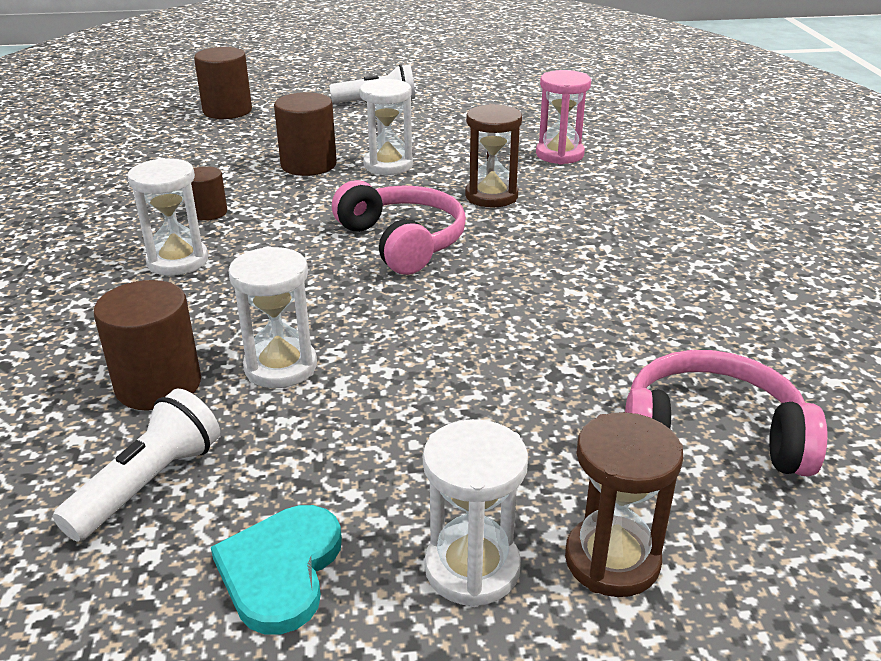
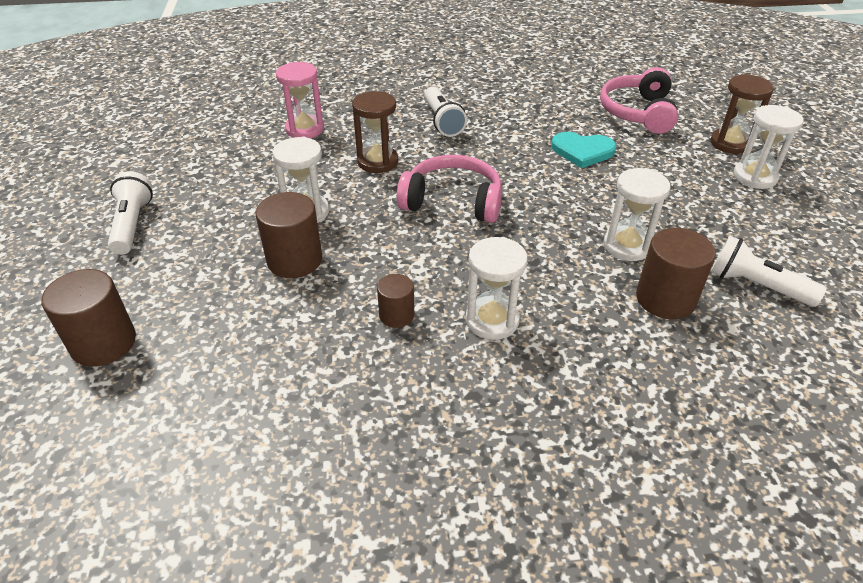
camera: 90 degrees left, 10 degrees up
(280, 569) = (787, 230): turquoise heart -> turquoise heart (582, 151)
(402, 242) = (453, 201): pink headphones -> pink headphones turned 45 degrees clockwise
(606, 236) = (442, 121): none -> white flashlight

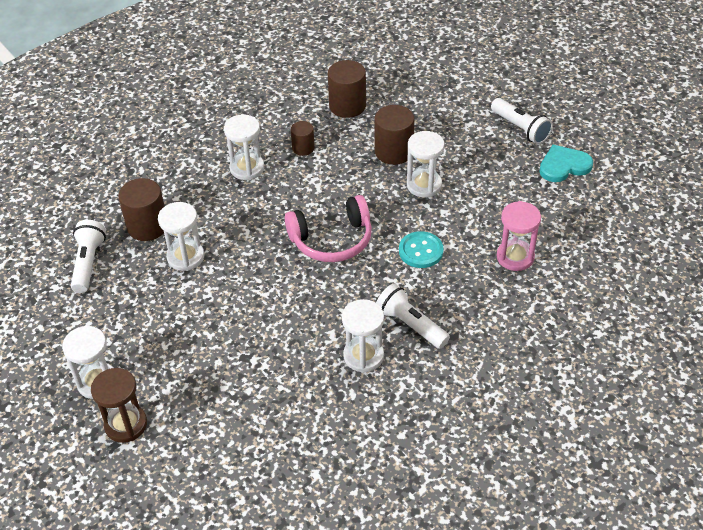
camera: 150 degrees right, 5 degrees up
(104, 343) = (438, 73): brown cylinder -> brown cylinder (347, 106)
(377, 162) = (421, 251): brown hourglass -> turquoise button
(499, 118) = (363, 356): none -> white hourglass
(582, 151) = (261, 345): turquoise heart -> turquoise heart (564, 166)
(638, 112) = (232, 434): pink headphones -> none
(756, 285) = (88, 263): white flashlight -> white flashlight turned 90 degrees counterclockwise

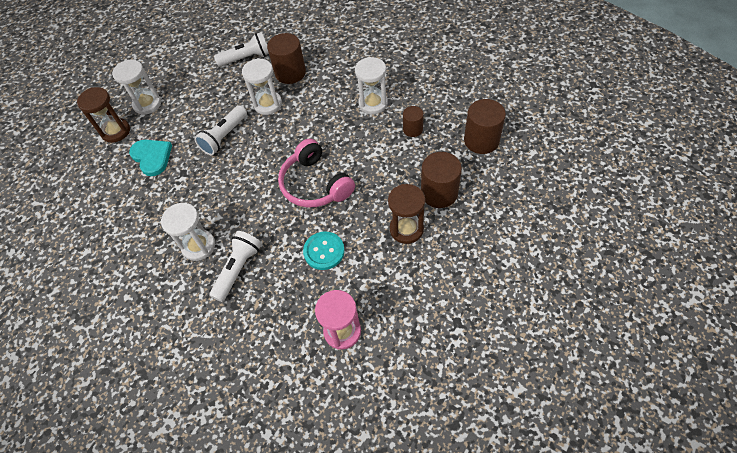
camera: 75 degrees right, 10 degrees up
(424, 185) = (406, 229): white hourglass -> brown hourglass
(520, 128) = (526, 289): white flashlight -> white flashlight (224, 137)
(564, 166) = (490, 346): turquoise heart -> turquoise heart (152, 157)

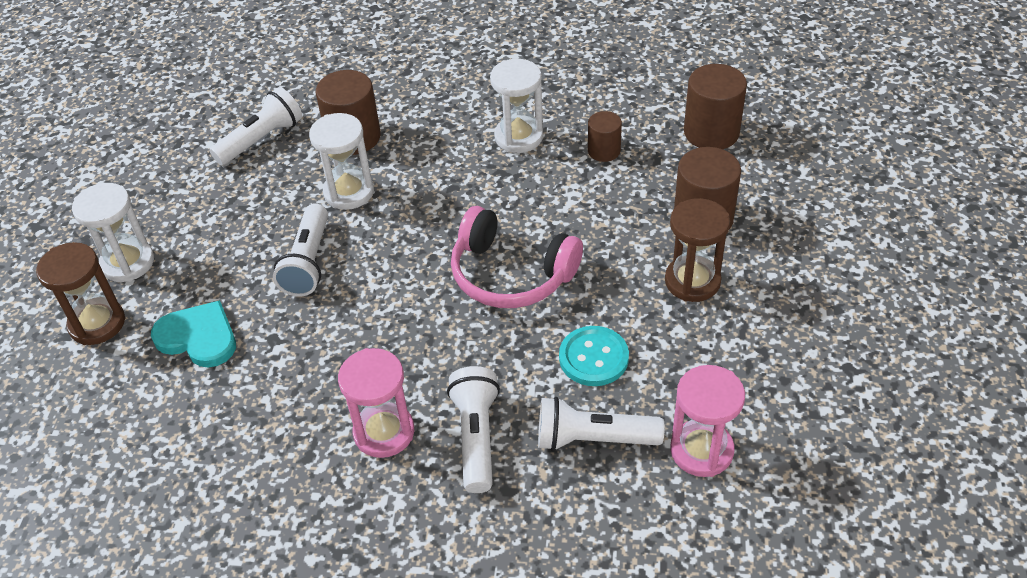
camera: 30 degrees left, 10 degrees down
(199, 246) = (384, 432): white hourglass -> pink hourglass
(292, 297) = (593, 439): none -> white flashlight

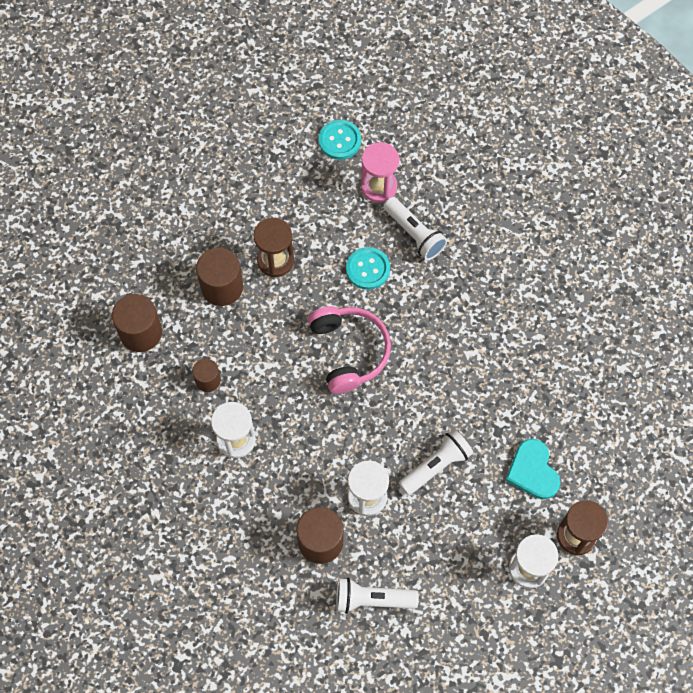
camera: 135 degrees left, 20 degrees up
(384, 432) = (496, 325): pink hourglass -> none
(476, 437) = (460, 283): white flashlight -> none
(817, 457) = (339, 140): none -> turquoise button

